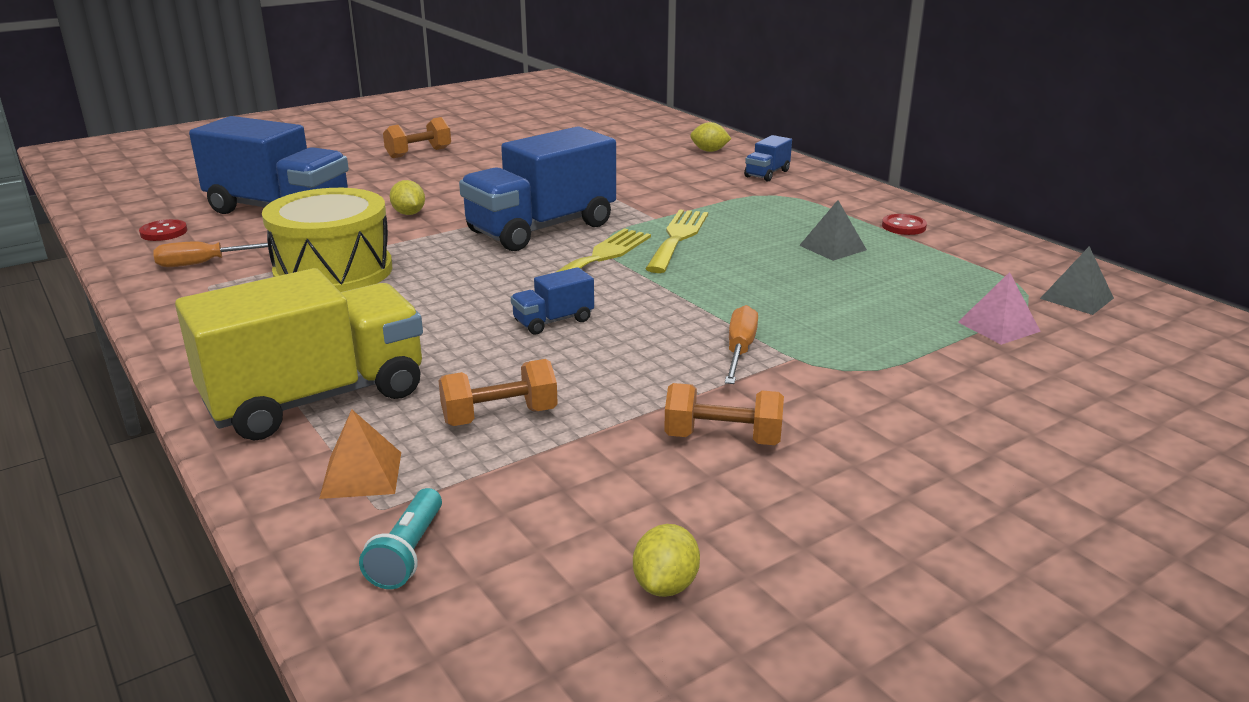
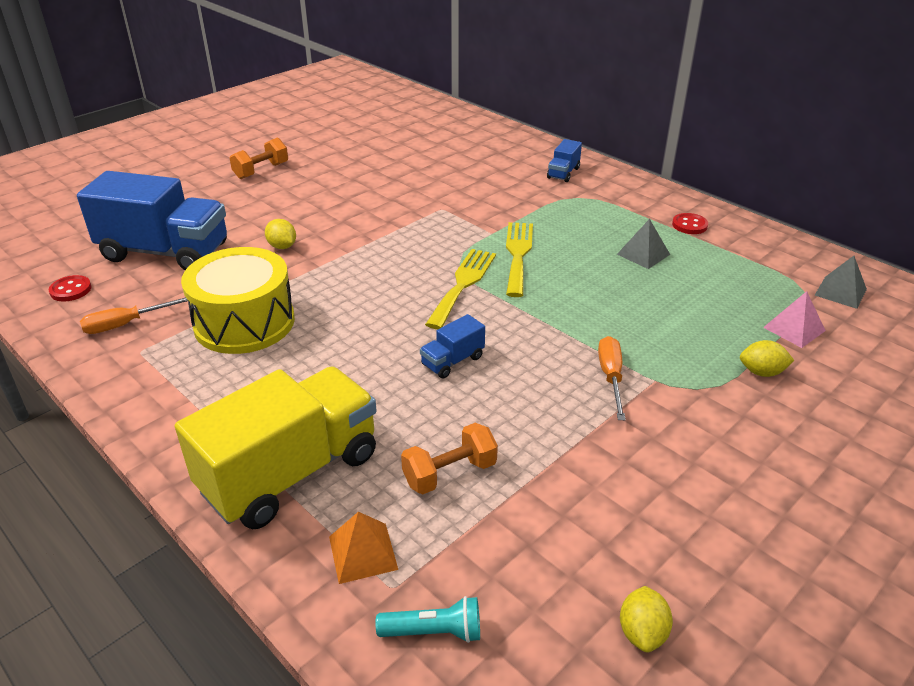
camera: 10 degrees left, 10 degrees up
(408, 553) = (434, 631): turquoise flashlight -> turquoise flashlight turned 90 degrees counterclockwise
(541, 229) = (402, 254): blue truck -> none
(709, 151) = (507, 149): yellow lemon -> yellow lemon (761, 372)
(722, 438) = (631, 474): orange dumbbell -> none

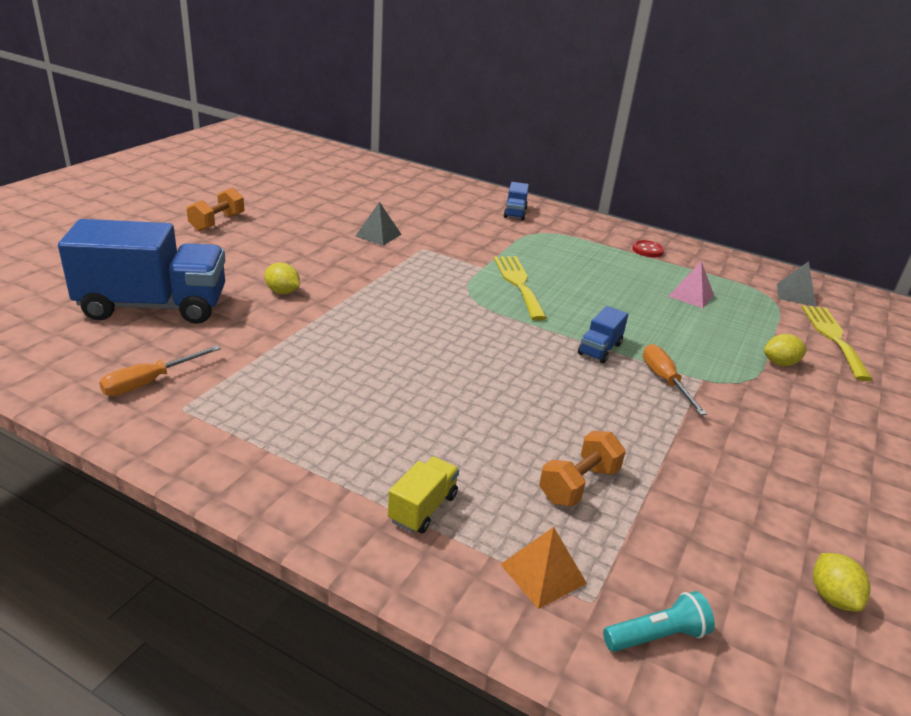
camera: 20 degrees left, 5 degrees down
(71, 290) = (60, 353): red button -> none
(244, 322) = (285, 368): yellow drum -> none
(290, 473) = (423, 508): yellow truck -> yellow truck, size x0.43
(452, 361) = (517, 382): blue truck -> blue truck (600, 349)
(463, 284) = (484, 313): yellow fork -> yellow fork (833, 338)
(643, 254) = (625, 276): grey pyramid -> grey pyramid (378, 235)
(794, 329) = (781, 326): pink pyramid -> pink pyramid (691, 295)

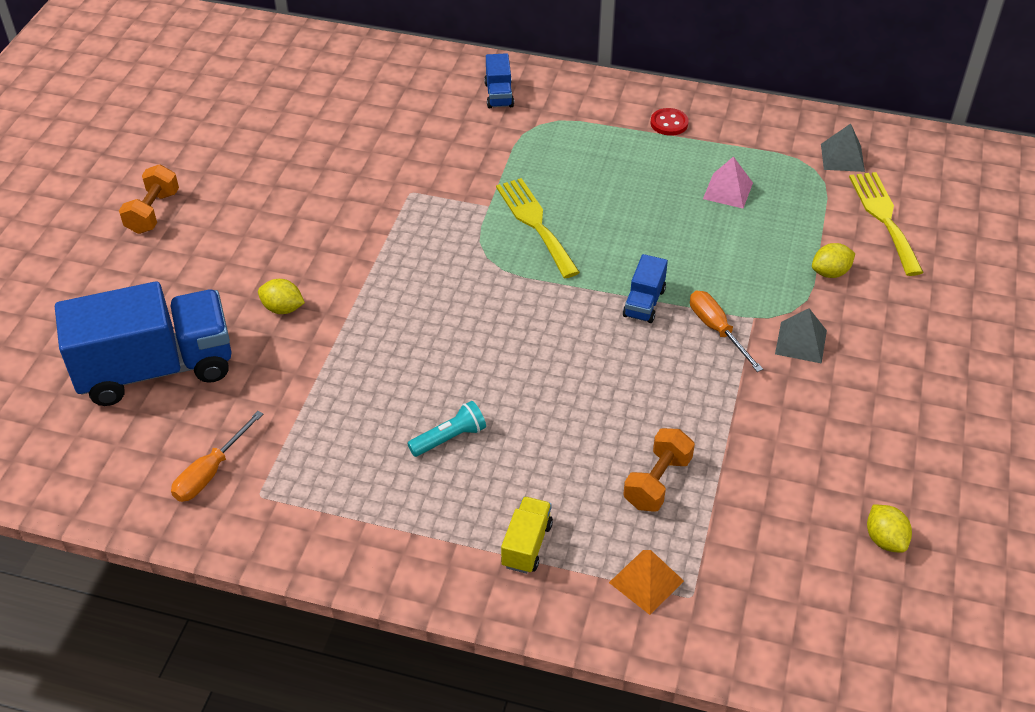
camera: 10 degrees left, 15 degrees up
(378, 235) = (350, 182): grey pyramid -> grey pyramid (801, 342)
(657, 635) = (748, 612): turquoise flashlight -> turquoise flashlight (449, 438)

